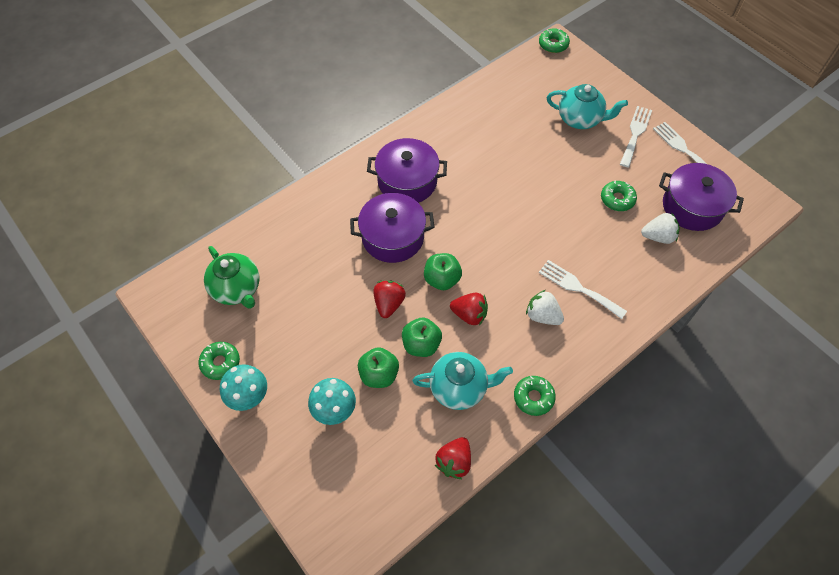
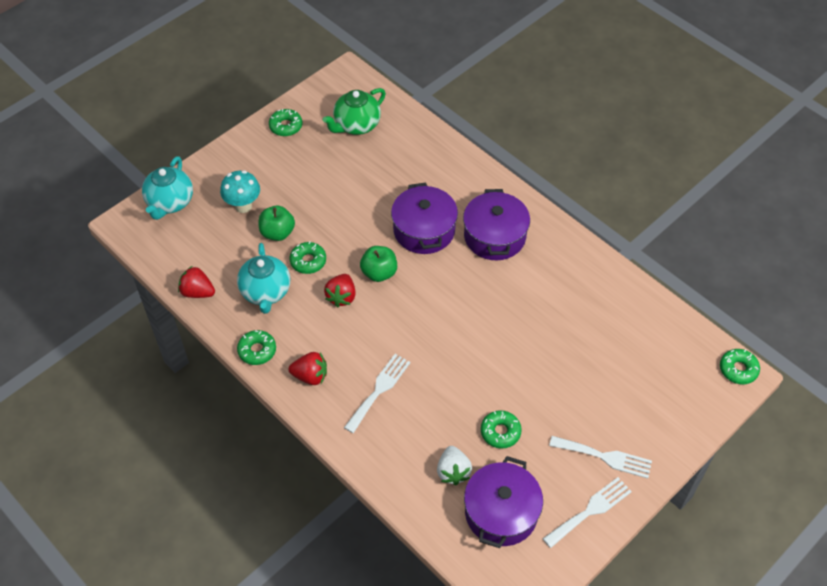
camera: 85 degrees right, 5 degrees down
(250, 398) = (255, 149): turquoise mushroom -> none
(389, 304) = (349, 233): red strawberry -> red strawberry (310, 376)
(421, 344) = (308, 261): green apple -> green donut
(542, 316) = (344, 358): white strawberry -> none
(580, 119) = (615, 397): turquoise teapot -> turquoise teapot (170, 203)

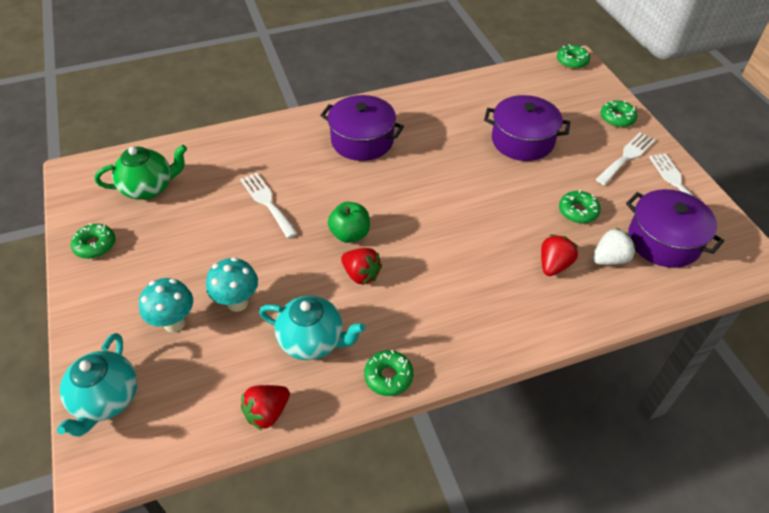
camera: 65 degrees left, 5 degrees down
(170, 203) = (106, 400): turquoise teapot -> turquoise teapot turned 60 degrees clockwise
(277, 233) = (237, 302): green apple -> turquoise mushroom
(308, 261) = (296, 287): green donut -> green donut (617, 118)
(310, 376) = (448, 336): red strawberry -> red strawberry (554, 265)
(356, 125) = (149, 188): green teapot -> green teapot turned 90 degrees counterclockwise
(379, 390) = (493, 283): white fork -> white fork (267, 202)
(424, 230) = (321, 184): purple pot -> purple pot (522, 140)
(453, 471) = (609, 259): white strawberry -> white strawberry turned 45 degrees counterclockwise

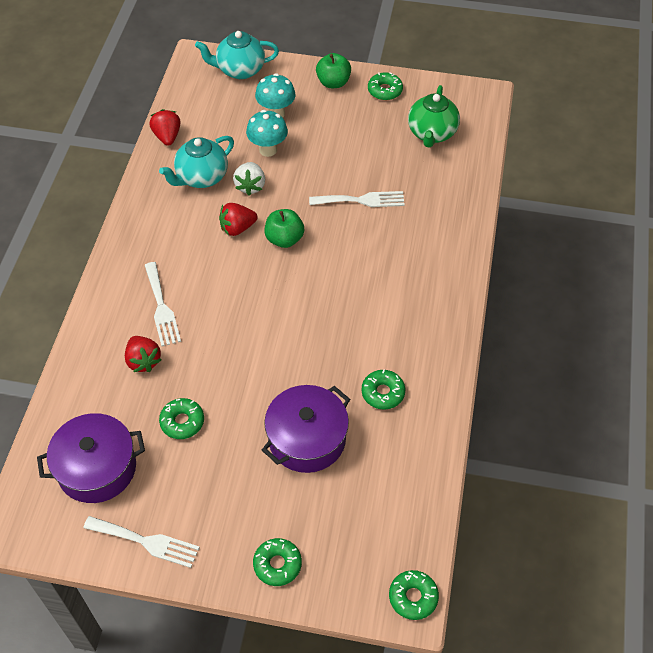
camera: 120 degrees right, 5 degrees up
(97, 294) = (333, 82): none -> green apple
(106, 400) = (240, 70): turquoise teapot -> turquoise teapot turned 45 degrees counterclockwise
(362, 140) = (399, 300): purple pot -> none
(388, 376) = (139, 205): green donut -> green donut (383, 393)
(609, 259) = (115, 408): white strawberry -> white strawberry (250, 186)
(627, 157) = (215, 524): white fork -> white fork (161, 308)

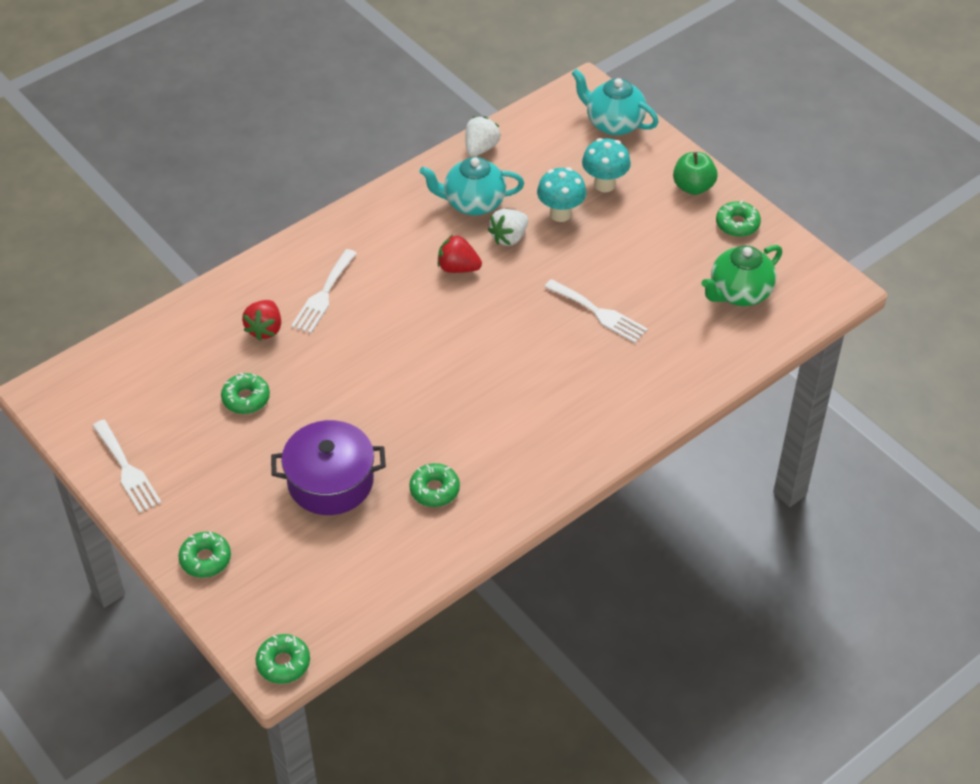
camera: 40 degrees right, 5 degrees down
(97, 468) = (146, 388): purple pot -> none
(167, 136) = (481, 148): red strawberry -> white strawberry
(284, 239) = (489, 303): green apple -> none

